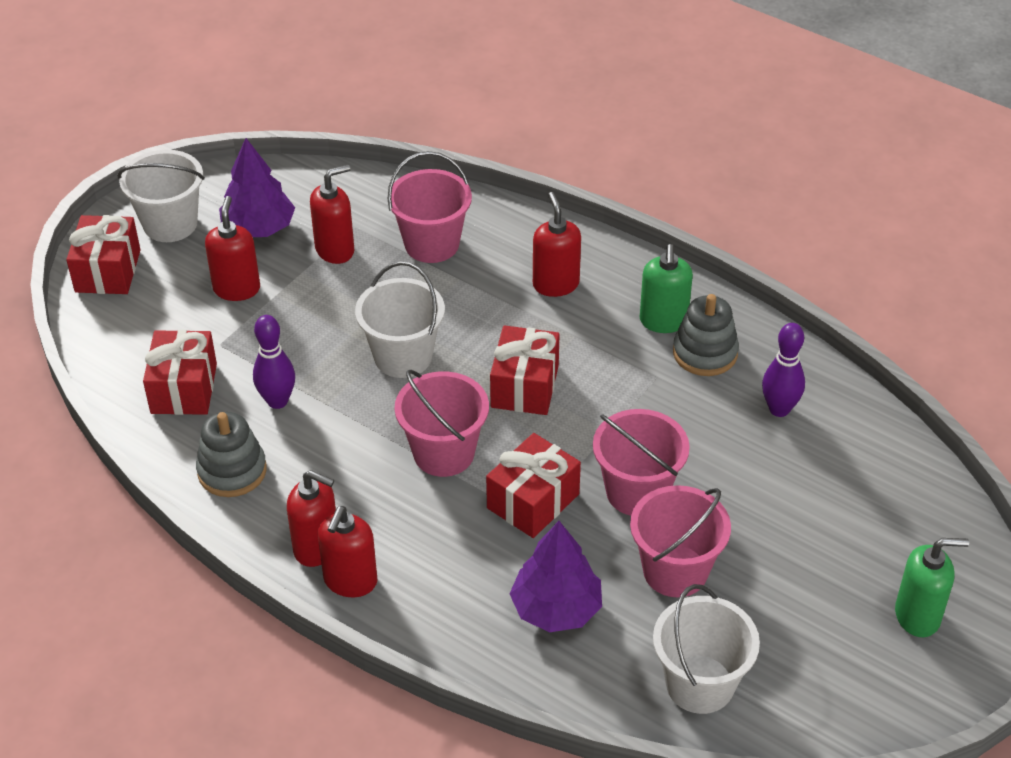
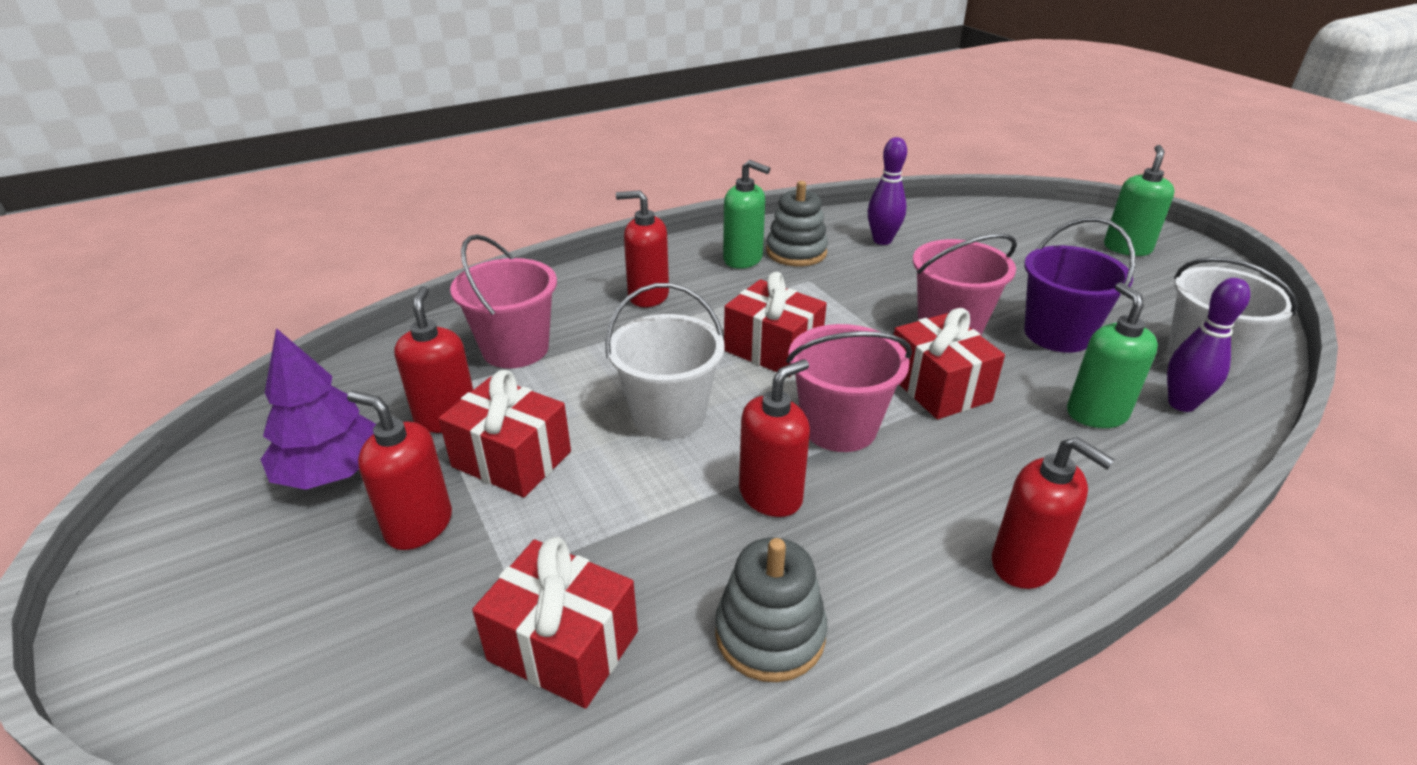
camera: 65 degrees left, 10 degrees down
(108, 271) = (211, 675): red gift -> red gift (512, 459)
(170, 224) = (209, 562): white bucket -> none
(277, 401) = (664, 544): purple bowling pin -> purple bowling pin (1181, 404)
(317, 547) = (955, 580): red soap dispenser -> red soap dispenser (771, 495)
(556, 608) = (1096, 413): purple tree -> green soap dispenser
(675, 571) = (1057, 334): pink bucket -> purple bucket

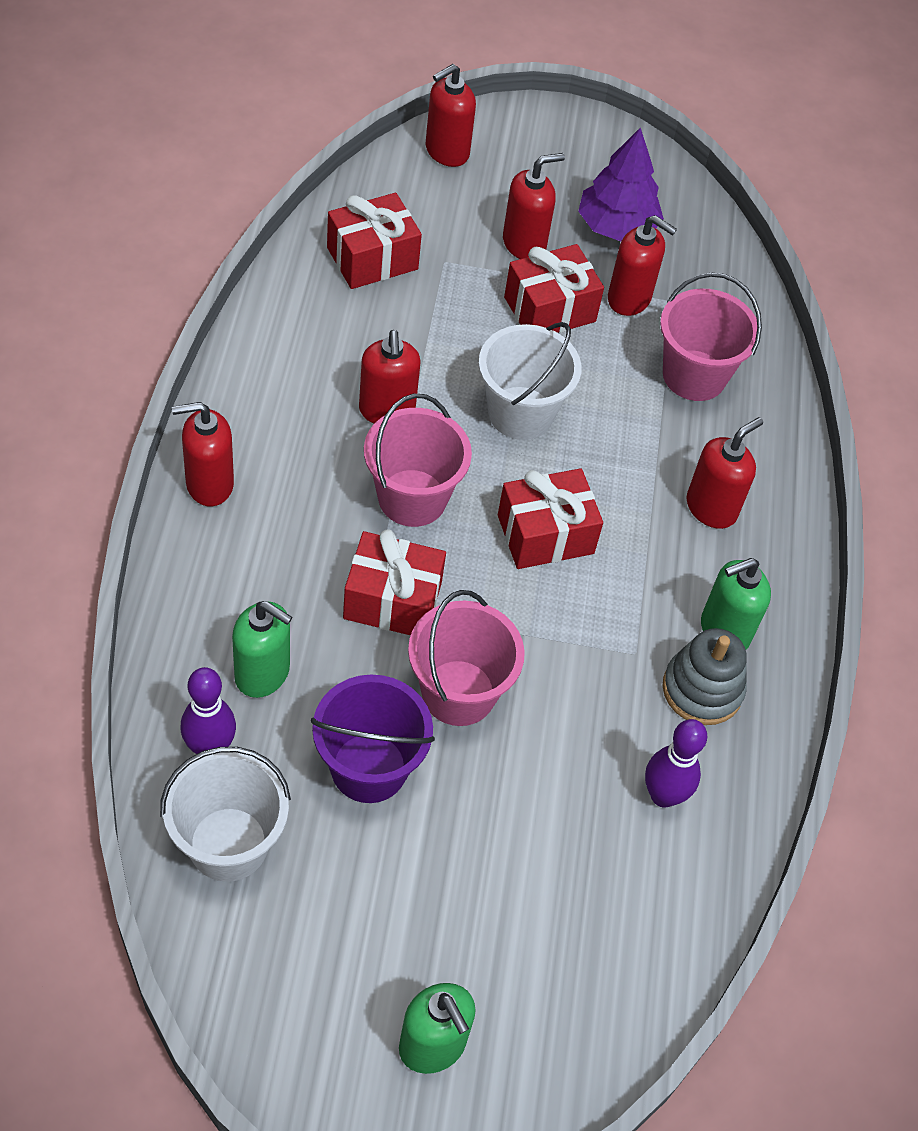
camera: 120 degrees right, 20 degrees up
(265, 702) = (446, 152): none -> red soap dispenser
(770, 634) = (293, 337): grey stacking toy -> none

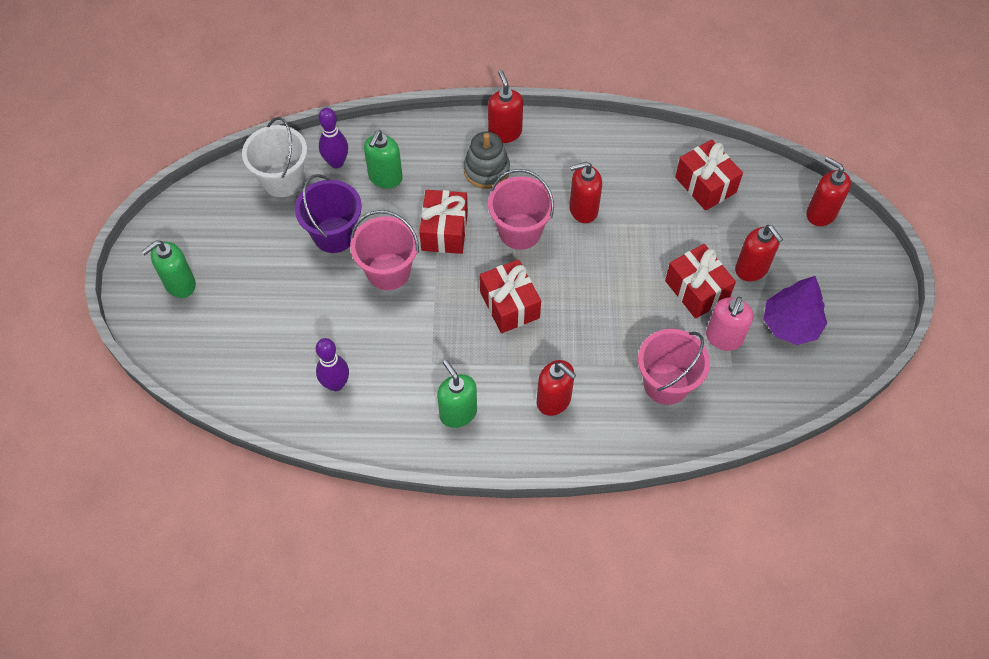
camera: 90 degrees right, 5 degrees up
(520, 413) = (602, 282): white bucket -> none
(629, 299) = (723, 338): red soap dispenser -> pink soap dispenser
(702, 689) = (412, 402): grey stacking toy -> grey stacking toy (486, 170)

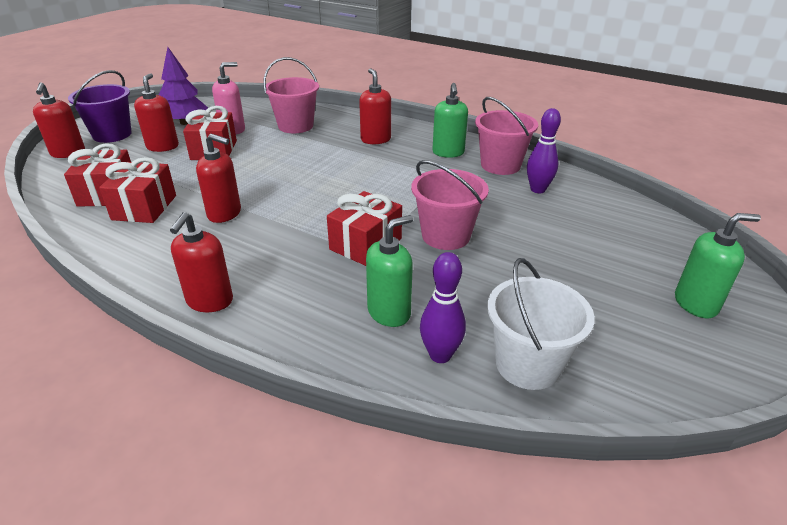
camera: 150 degrees left, 25 degrees down
(334, 235) = (486, 282): purple bucket -> purple bucket (112, 135)
(486, 170) = (271, 275): grey stacking toy -> none
(509, 305) = (357, 184): red gift -> red gift (144, 207)
(520, 231) = (297, 220): pink bucket -> pink bucket (500, 165)

